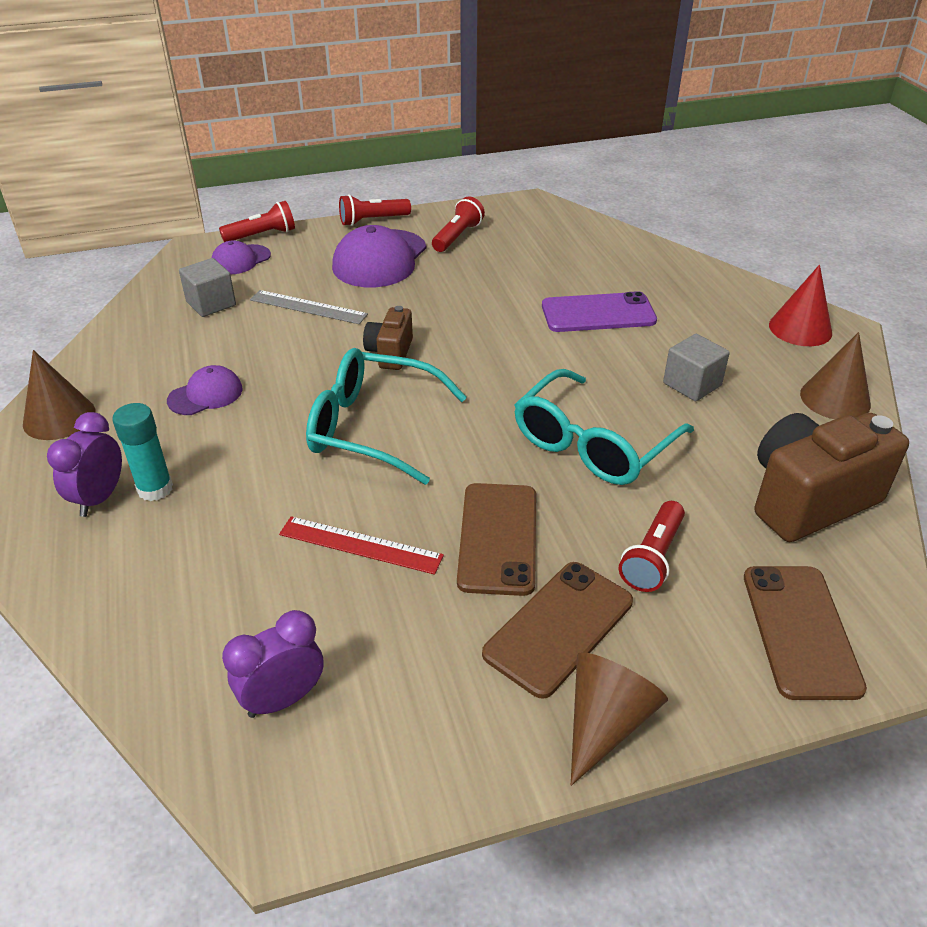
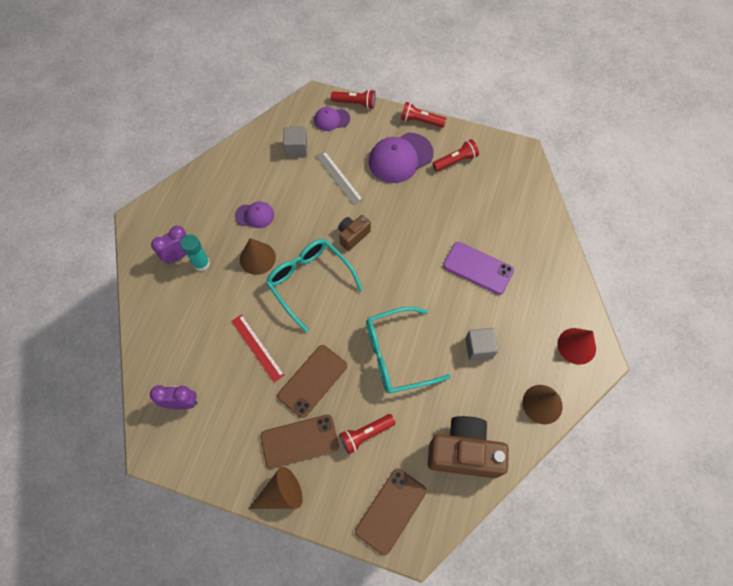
camera: 35 degrees right, 25 degrees up
(59, 417) = (190, 194): brown cone -> brown cone (257, 258)

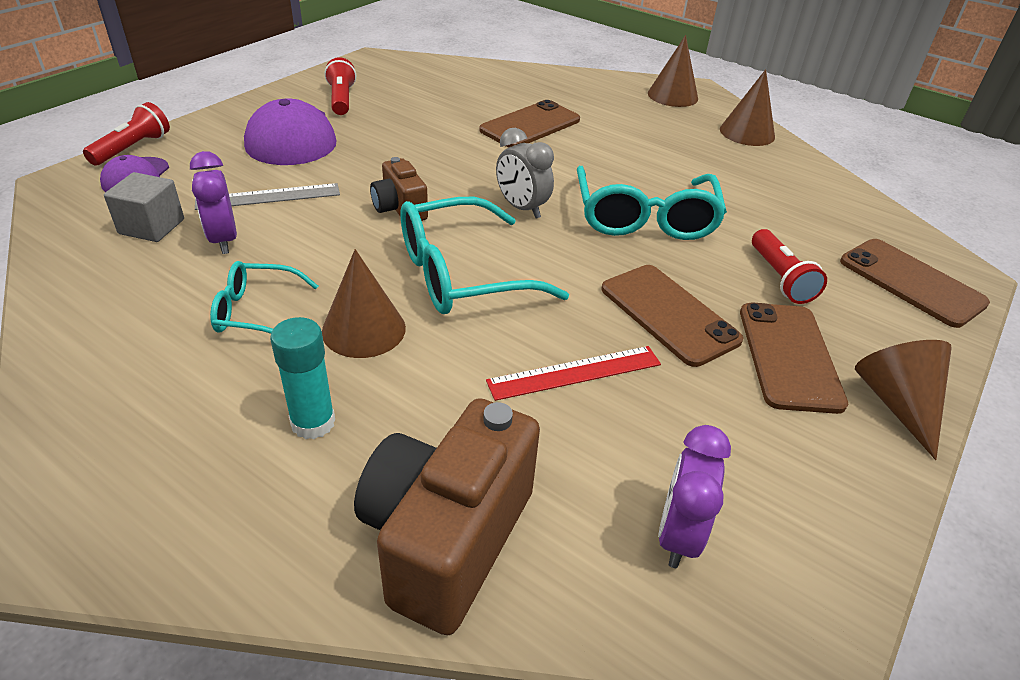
camera: 75 degrees left, 25 degrees down
(179, 255) = (257, 463): purple clock -> purple clock (223, 240)
(255, 215) = (256, 312): purple cap -> turquoise glasses
(378, 290) = (521, 208): none -> grey clock
(420, 121) = (241, 106): red flashlight -> none
(463, 452) = (813, 200): brown camera -> brown camera (447, 539)
(478, 268) = (530, 125): purple phone -> brown phone
(479, 348) = (655, 153): grey cube -> none
(576, 346) = (672, 95): red cone -> brown cone

